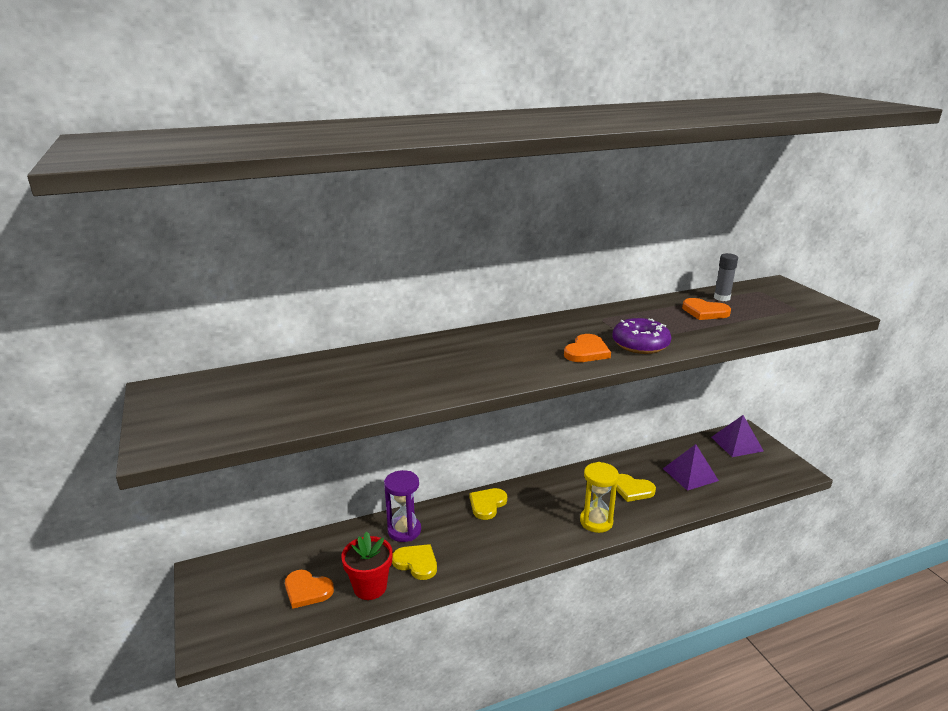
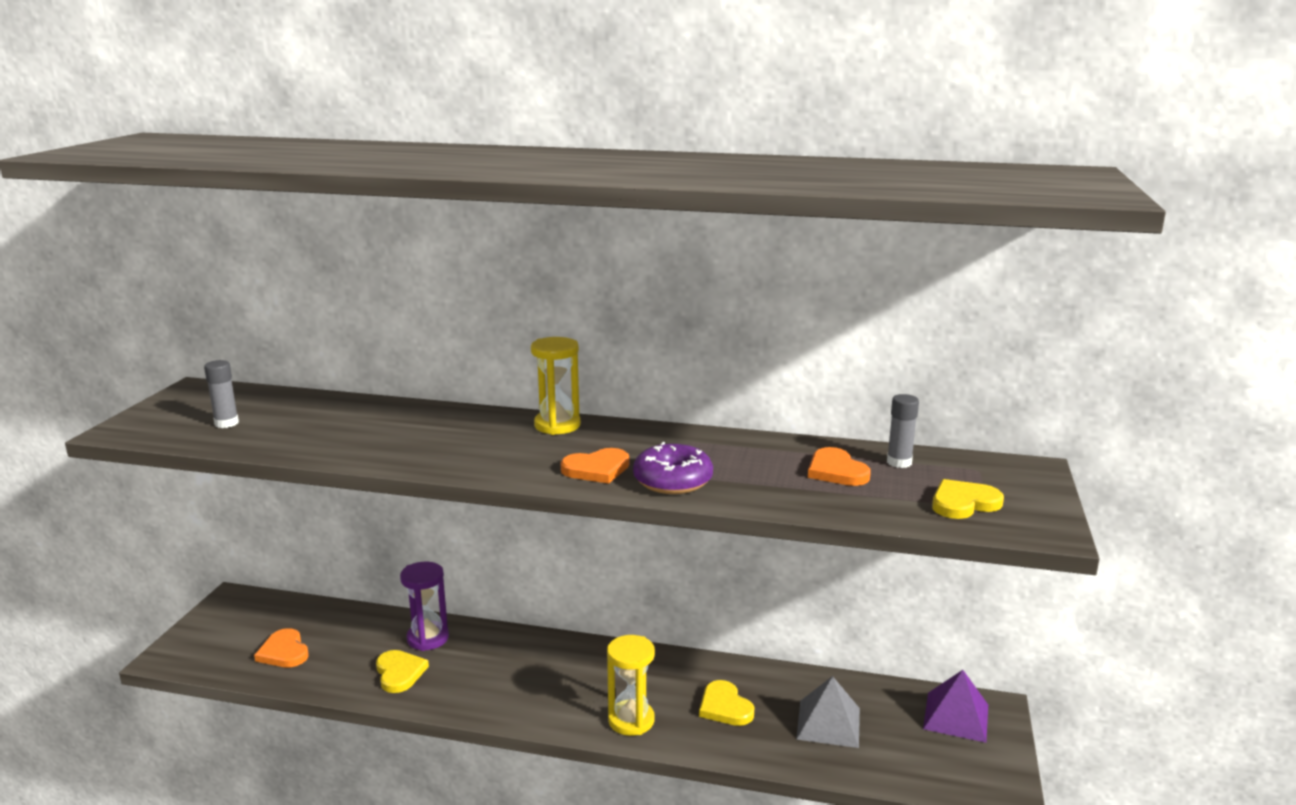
camera: 35 degrees right, 5 degrees down
(253, 407) = (226, 423): none -> grey glue stick
(370, 587) = (334, 675): red flower pot -> none
(487, 504) = (539, 649): yellow heart -> yellow heart (963, 503)
(508, 332) = (557, 425): none -> yellow hourglass
(690, 474) = (828, 723): purple pyramid -> grey pyramid

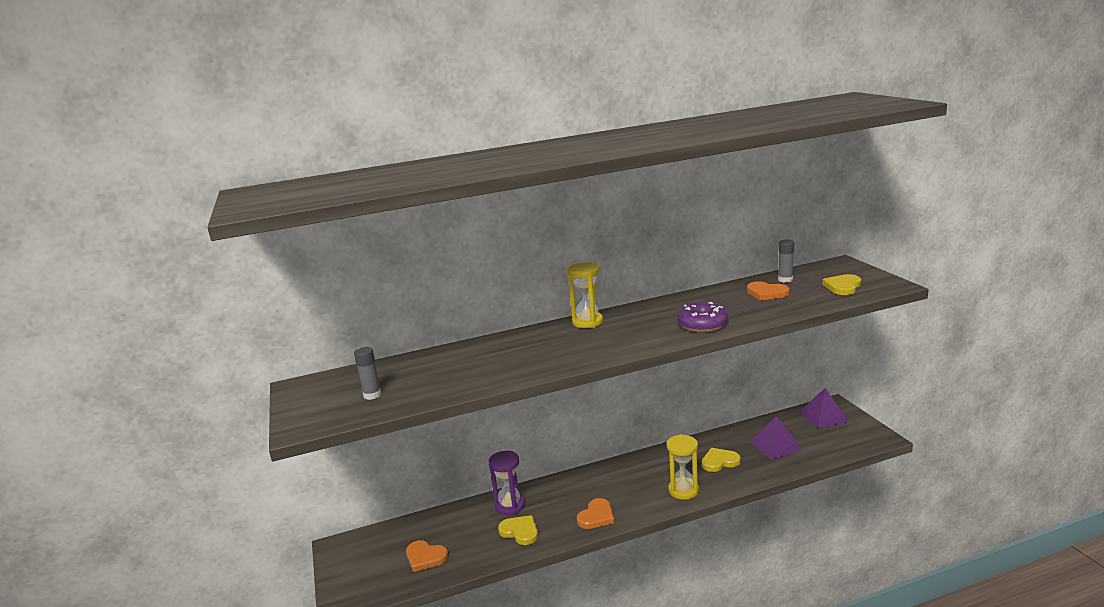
camera: 30 degrees left, 0 degrees up
(597, 469) = (654, 334): orange heart -> orange heart (596, 516)
(725, 707) = (719, 461): yellow heart -> yellow heart turned 135 degrees clockwise
(828, 723) = (775, 445): grey pyramid -> purple pyramid

